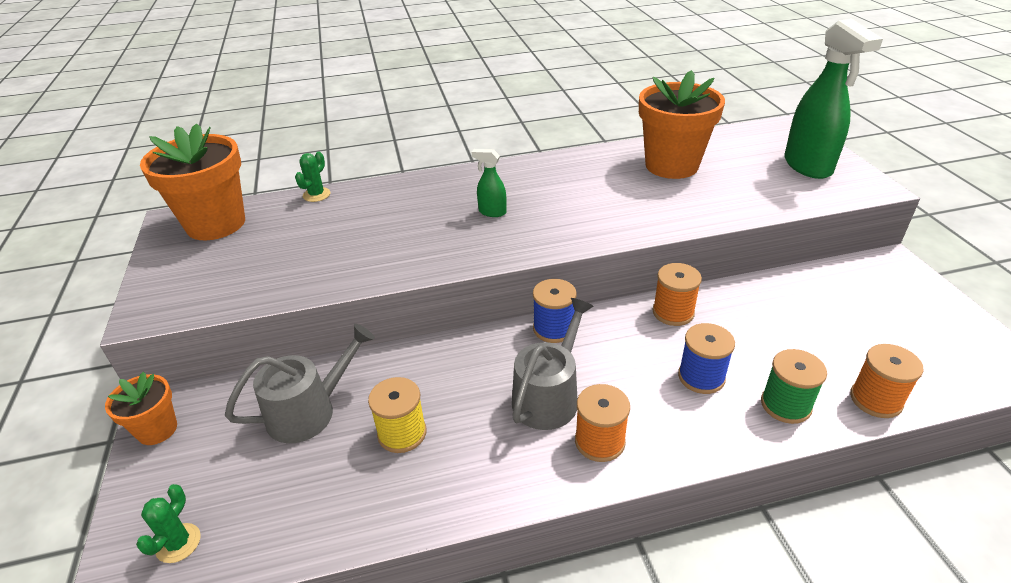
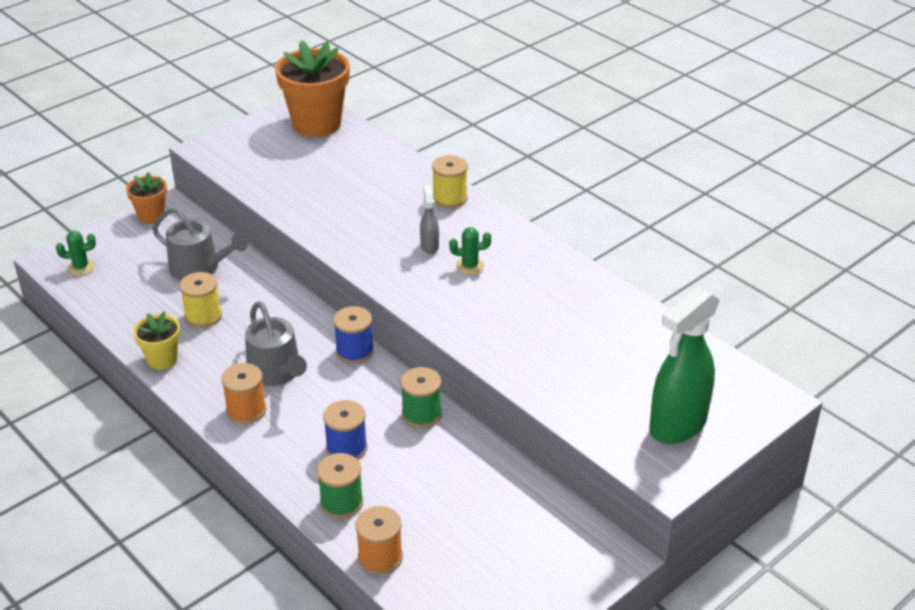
camera: 60 degrees right, 0 degrees up
(316, 195) = (389, 149): green cactus -> green cactus (470, 266)
(431, 184) = (450, 198): none -> yellow spool
(454, 499) = (162, 359): none -> yellow flower pot
(492, 212) = (429, 246): green spray bottle -> grey spray bottle
(549, 396) = (276, 372): grey watering can -> grey watering can turned 60 degrees clockwise
(671, 165) = (599, 329): orange flower pot -> none
(673, 312) = (421, 414): orange spool -> green spool

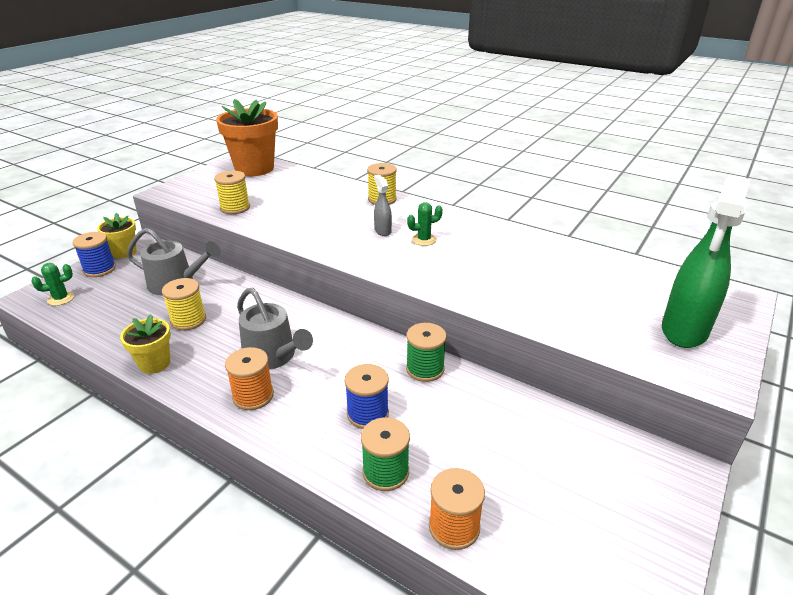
camera: 15 degrees left, 5 degrees down
(151, 216) = (124, 252): orange flower pot -> yellow flower pot
(277, 185) = (235, 208): none -> yellow spool
(354, 351) = (340, 327): blue spool -> blue spool (99, 269)

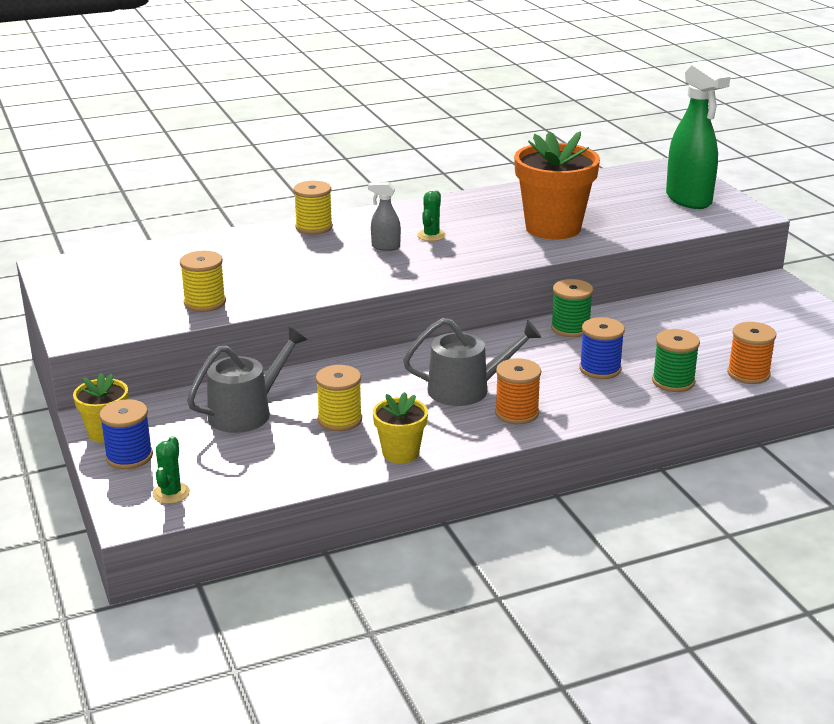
camera: 55 degrees left, 5 degrees down
(254, 168) = (102, 268): orange flower pot -> orange flower pot (553, 228)

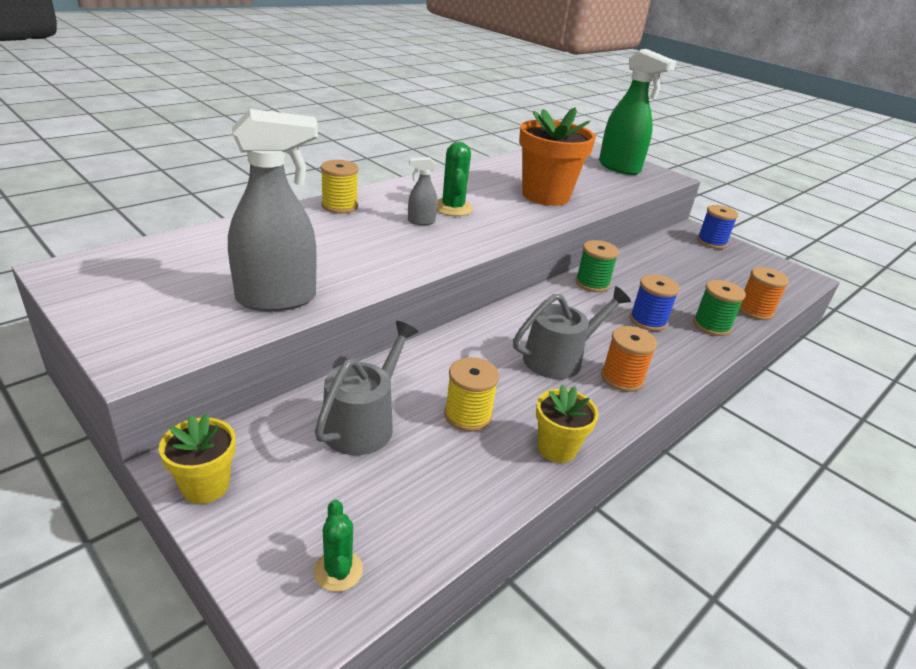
camera: 25 degrees left, 5 degrees up
(129, 456) = (253, 519): blue spool -> blue spool (711, 242)
(205, 302) = (277, 299): yellow spool -> grey spray bottle
(431, 235) = (453, 208): green cactus -> green cactus, size x1.53

